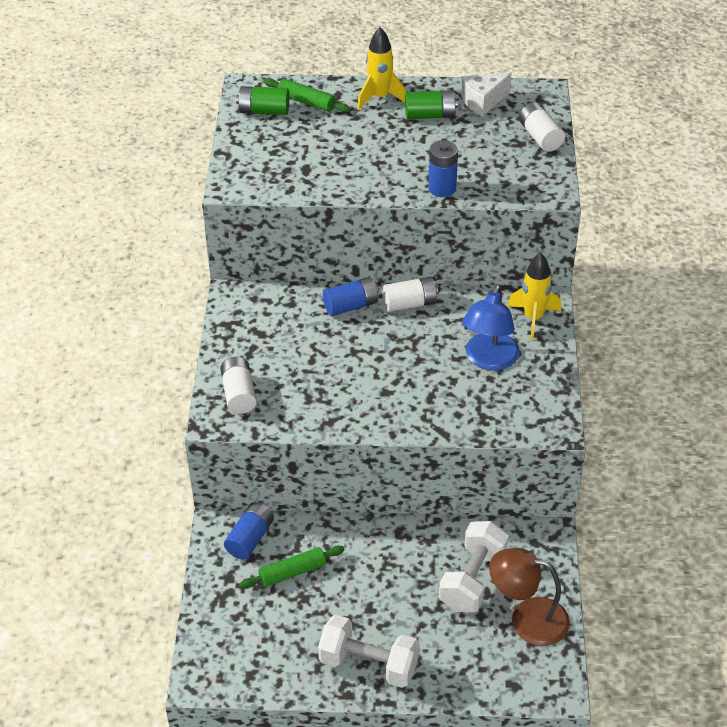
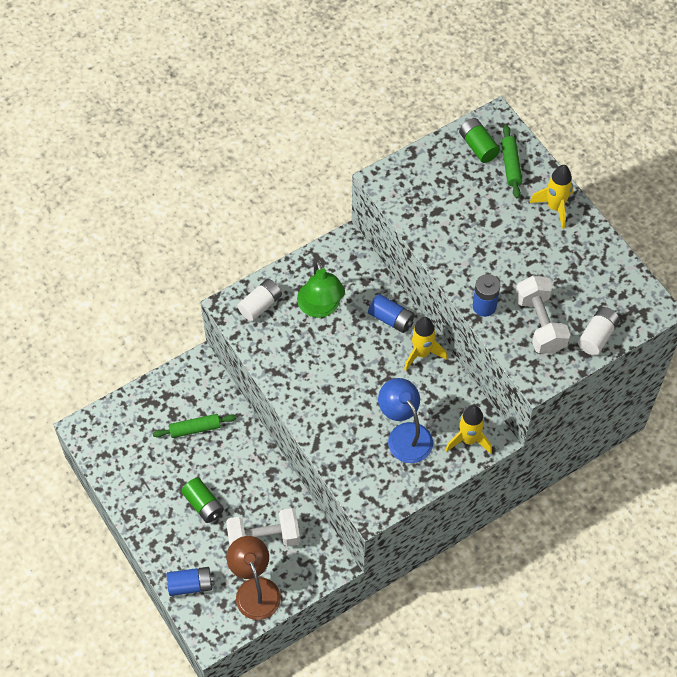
camera: 55 degrees right, 15 degrees up
(250, 539) = (204, 388): blue battery -> blue battery (190, 585)
(288, 350) = (321, 308): none -> green lamp
(292, 572) = (195, 429): green rolling pin -> green rolling pin turned 45 degrees counterclockwise
(368, 664) = (156, 515): white dumbbell -> white dumbbell (540, 324)
(410, 303) = (421, 353): white battery -> yellow rocket
(430, 115) = (562, 251): green battery -> green battery (203, 504)
(483, 101) = (608, 275): white cheese -> none
(489, 360) = (405, 434): blue lamp -> blue lamp turned 75 degrees clockwise

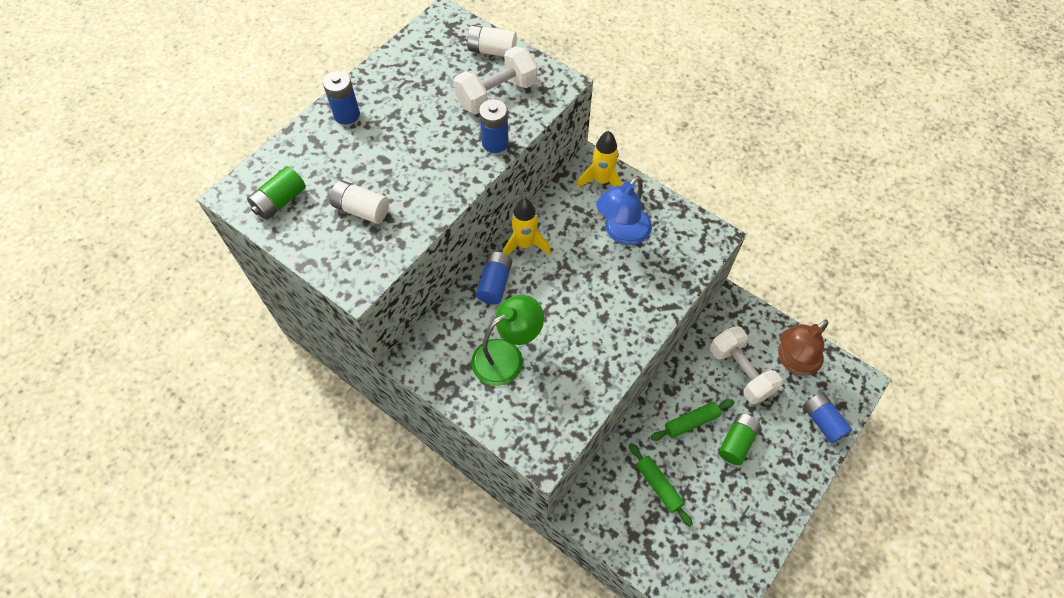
camera: 110 degrees left, 0 degrees up
(260, 305) = (528, 422): white battery -> white battery (361, 210)
(510, 165) = (300, 165): green rolling pin -> green rolling pin (691, 422)
(555, 207) = (347, 115): yellow rocket -> blue battery

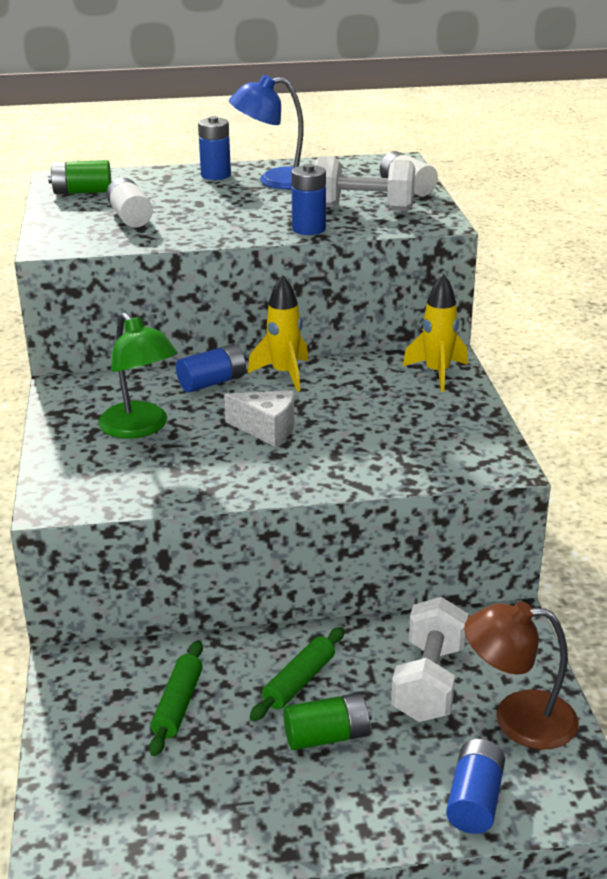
camera: 45 degrees right, 30 degrees down
(507, 356) = (140, 428): green lamp -> green lamp turned 45 degrees clockwise
(574, 300) = (267, 429): none -> white cheese
(621, 233) = (397, 413): blue lamp -> blue lamp (275, 180)
(691, 422) = (299, 682): green rolling pin -> green rolling pin turned 75 degrees counterclockwise

